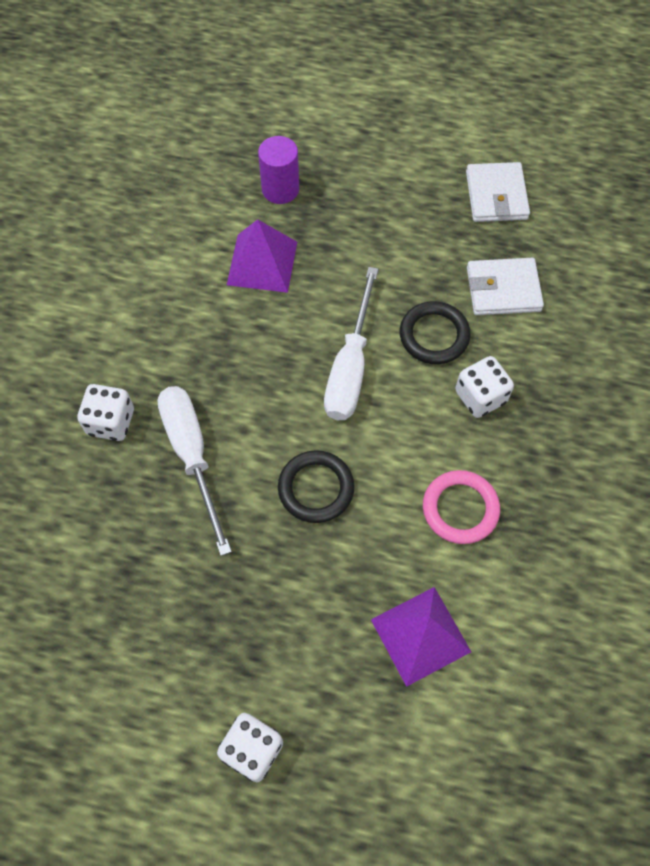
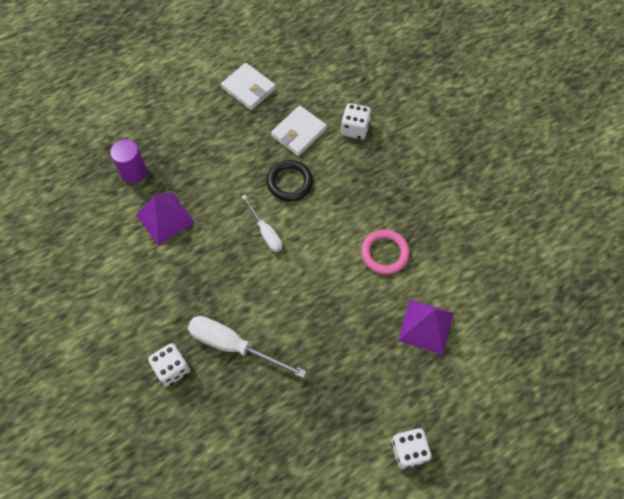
camera: 45 degrees left, 0 degrees up
(316, 488) = (310, 305): black ring -> none
(350, 367) = (265, 232): white screwdriver -> white screwdriver, size x0.61
(480, 397) = (340, 193): white dice -> white dice (355, 129)

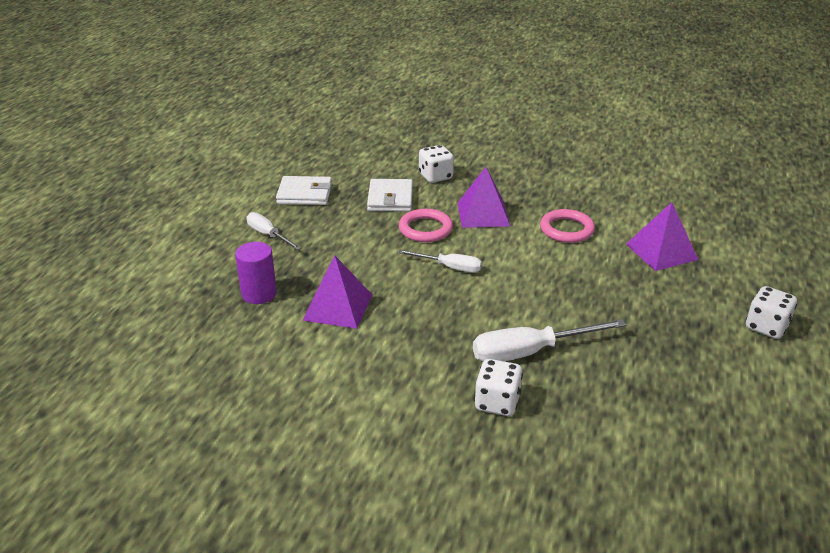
camera: 40 degrees left, 30 degrees down
(188, 117) = (268, 235): none -> white screwdriver
(289, 182) = (425, 229): black ring -> pink ring
(344, 194) = (483, 214): none -> purple pyramid

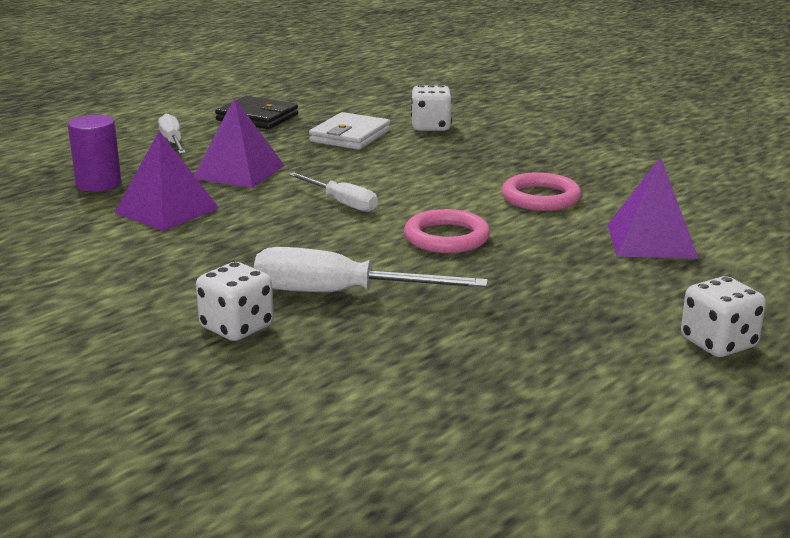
camera: 25 degrees right, 10 degrees down
(305, 194) = (257, 117): white wallet -> black wallet
(425, 229) = (357, 167): pink ring -> pink ring (446, 237)
(483, 214) = (447, 166): purple pyramid -> purple pyramid (239, 172)

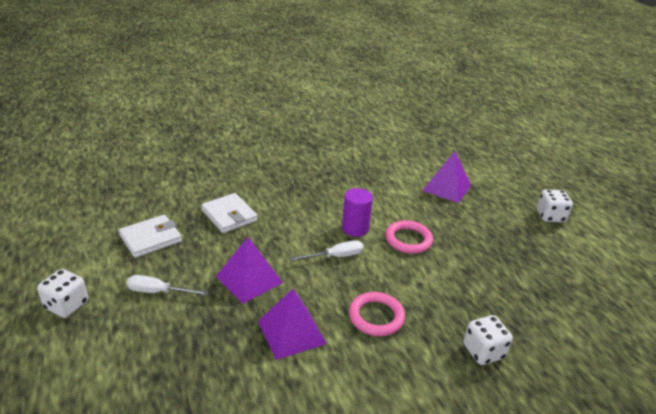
camera: 65 degrees left, 10 degrees up
(98, 184) = (211, 354): purple cylinder -> purple cylinder (355, 228)
(257, 117) = (151, 238): black wallet -> white wallet
(340, 293) = (458, 299): white screwdriver -> none
(431, 127) = (244, 184): white dice -> white dice (66, 305)
(540, 198) = (377, 193): pink ring -> pink ring (376, 316)

